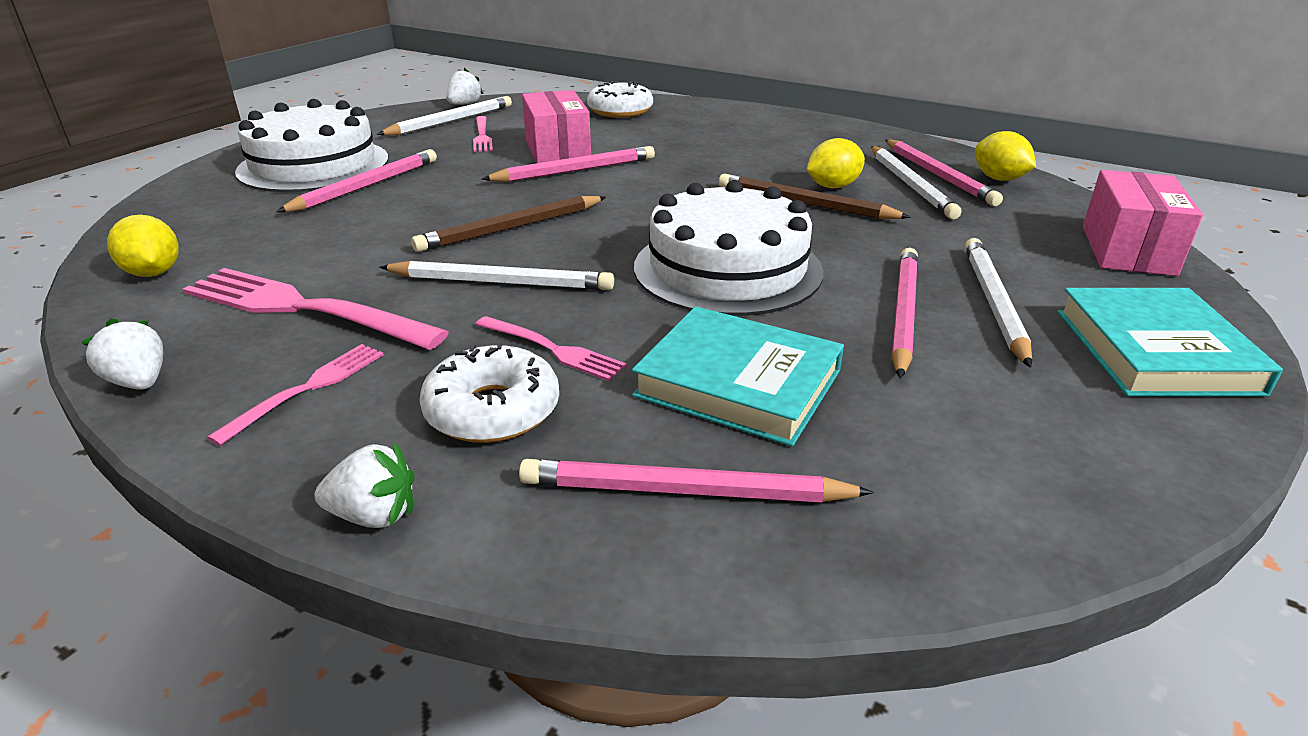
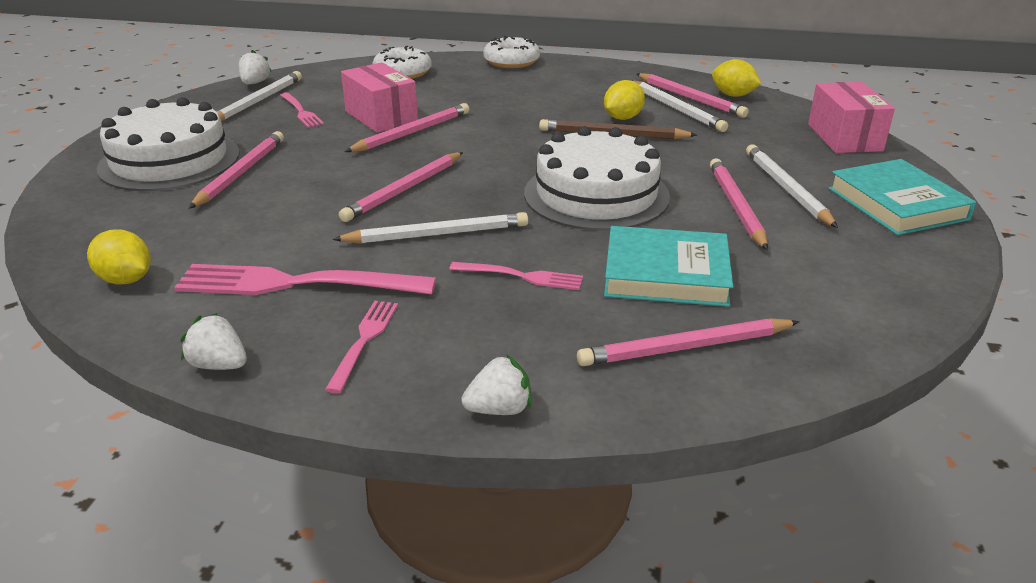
camera: 20 degrees left, 0 degrees up
(492, 410) = (516, 326): white donut -> white donut (511, 61)
(511, 228) = (404, 190): brown pencil -> pink pencil

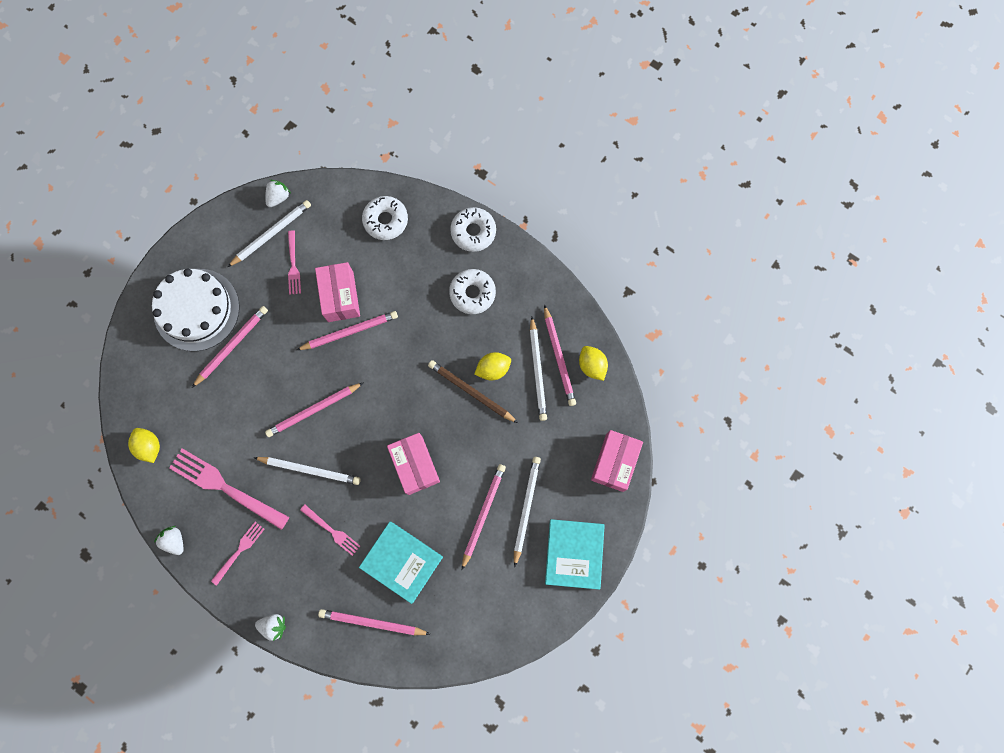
camera: 25 degrees right, 45 degrees up
(547, 87) = (472, 293): none -> white donut
(596, 194) = (415, 465): white cake -> pink box

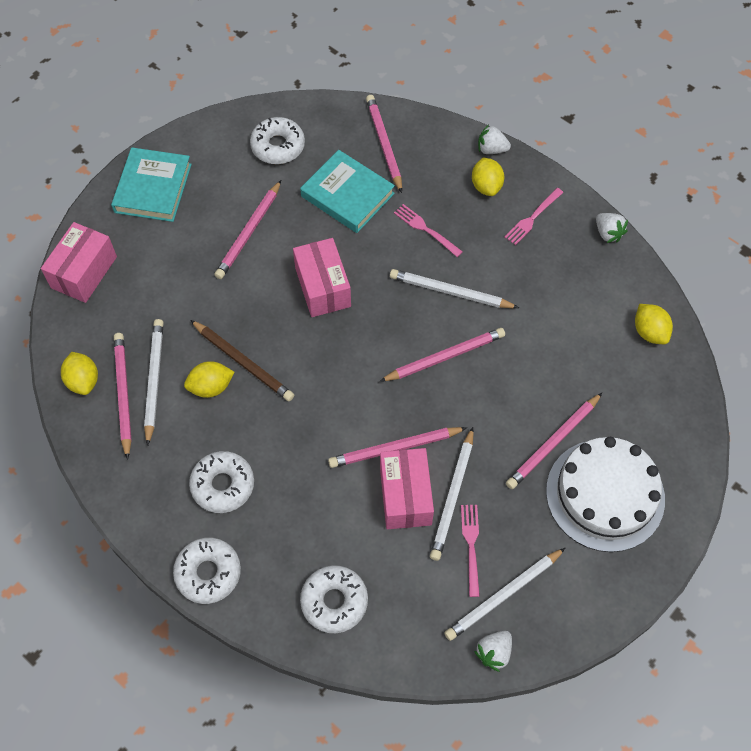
camera: 175 degrees left, 15 degrees down
(225, 487) = (553, 282): pink fork -> none
(279, 582) = (486, 186): none -> yellow lemon
(372, 622) = (384, 144): pink pencil -> pink pencil turned 120 degrees counterclockwise
(469, 611) = (278, 146): none -> white donut
(526, 509) = (198, 234): white pencil -> white pencil (453, 496)

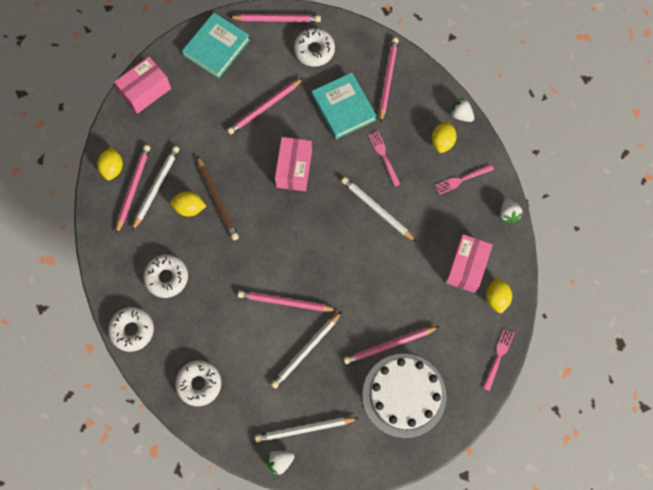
camera: 25 degrees right, 10 degrees up
(405, 496) = (276, 337): pink box -> pink box (466, 267)
(445, 357) = (349, 254): pink pencil -> pink pencil (277, 19)
(471, 545) = (301, 388): pink fork -> pink fork (498, 357)

